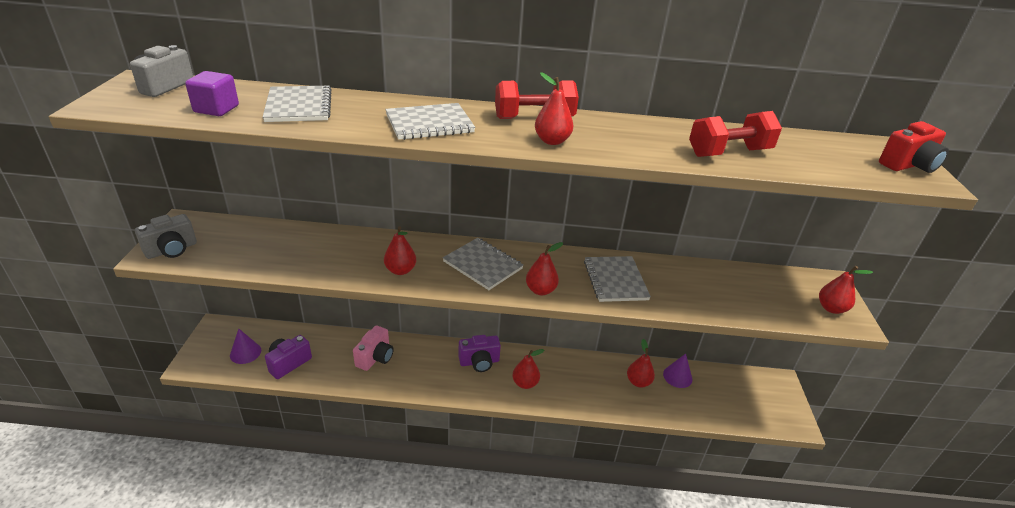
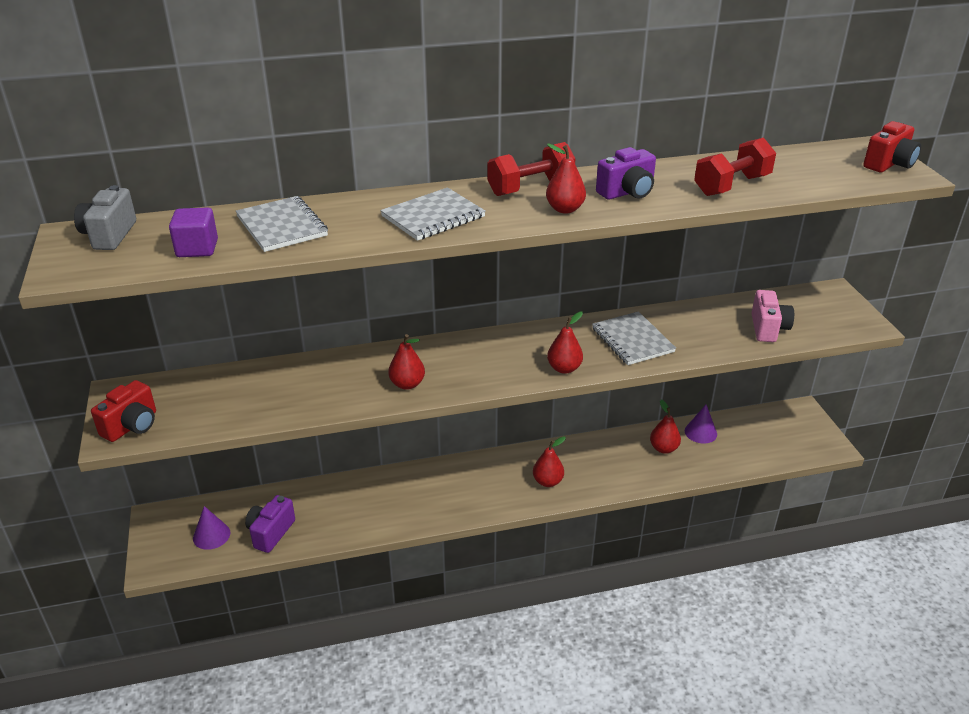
camera: 15 degrees left, 0 degrees up
(172, 250) = (132, 426): grey camera -> red camera
(375, 357) = (368, 499): pink camera -> pink camera (768, 328)
(479, 362) = (487, 473): purple camera -> purple camera (627, 192)
(483, 265) = (490, 357): grey notebook -> none
(831, 308) = (844, 317): red pear -> none

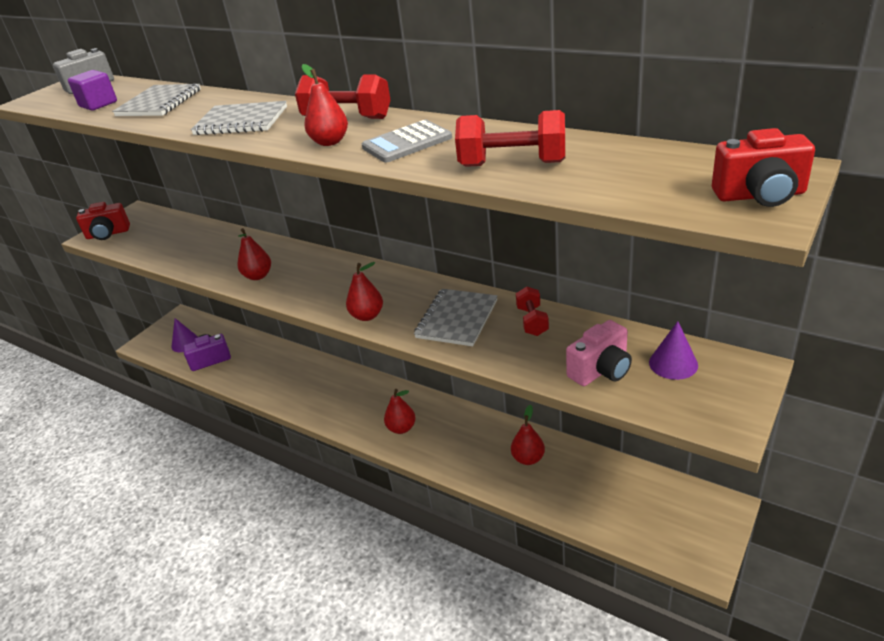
camera: 50 degrees right, 0 degrees up
(627, 192) = (407, 143): purple camera -> grey calculator
(682, 319) = (532, 321): none -> red dumbbell
(700, 432) = (582, 465): purple cone -> purple cone (673, 363)

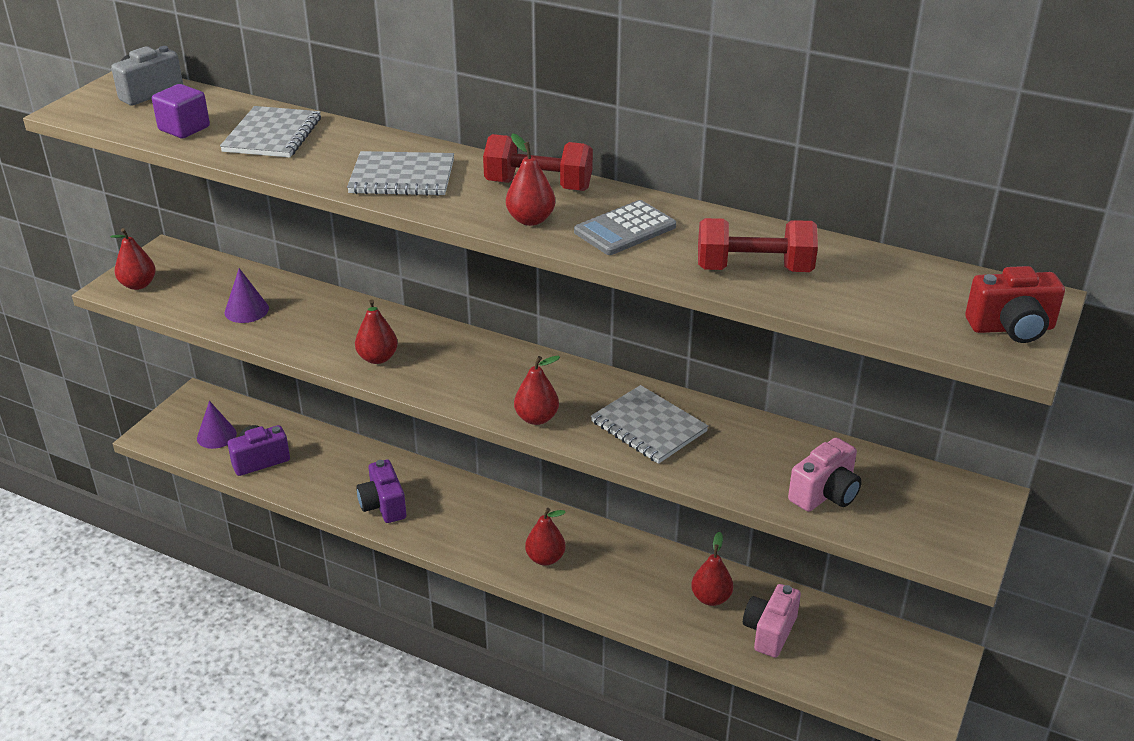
camera: 10 degrees left, 0 degrees up
(108, 234) = (138, 285): red camera -> red pear
(289, 390) = (383, 505): none -> purple camera
(456, 319) = (648, 427): grey notebook -> grey notebook turned 60 degrees counterclockwise
(532, 321) = (739, 433): red dumbbell -> none
(574, 486) = (769, 631): none -> pink camera
(673, 363) = (903, 488): purple cone -> purple cone (246, 310)

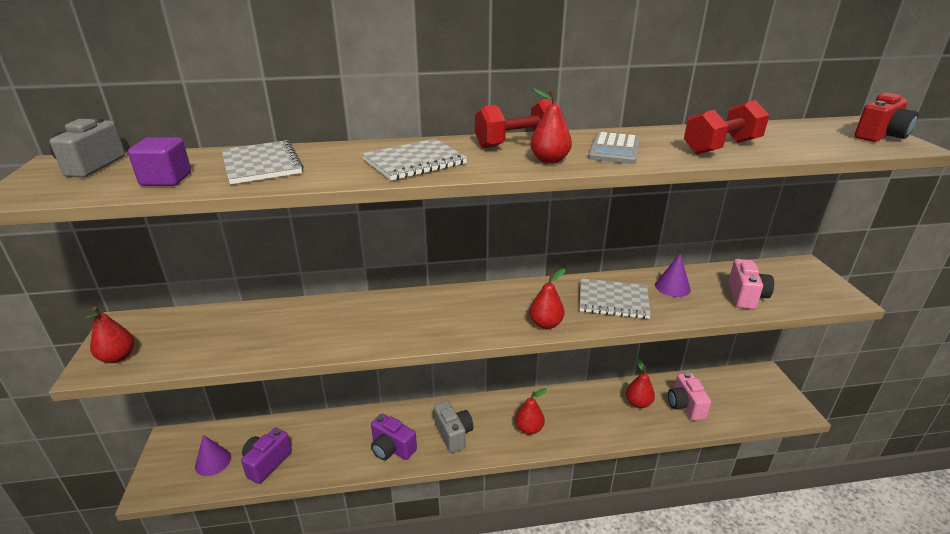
camera: 35 degrees left, 5 degrees down
(246, 310) = (245, 339): purple cone -> purple cone (672, 287)
(377, 358) = (391, 331): red pear -> none
(458, 523) = (453, 434): none -> grey camera

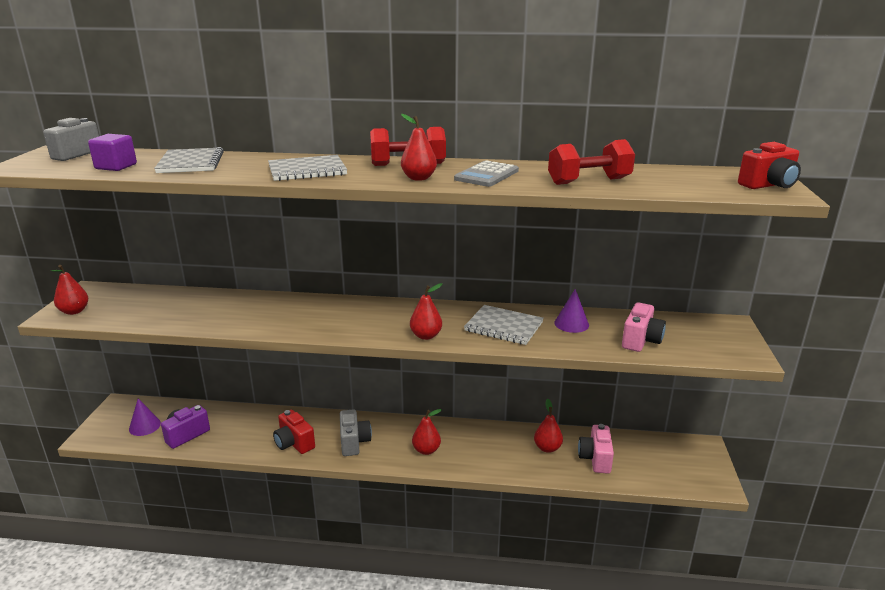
camera: 15 degrees right, 5 degrees down
(392, 448) = (294, 443): purple camera -> red camera

